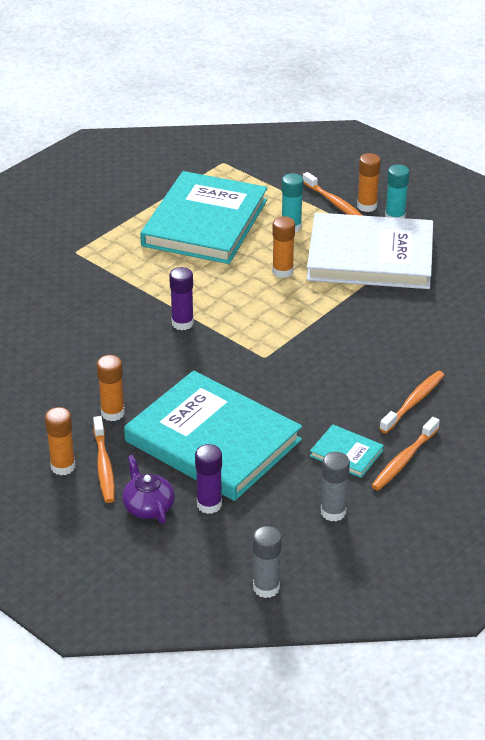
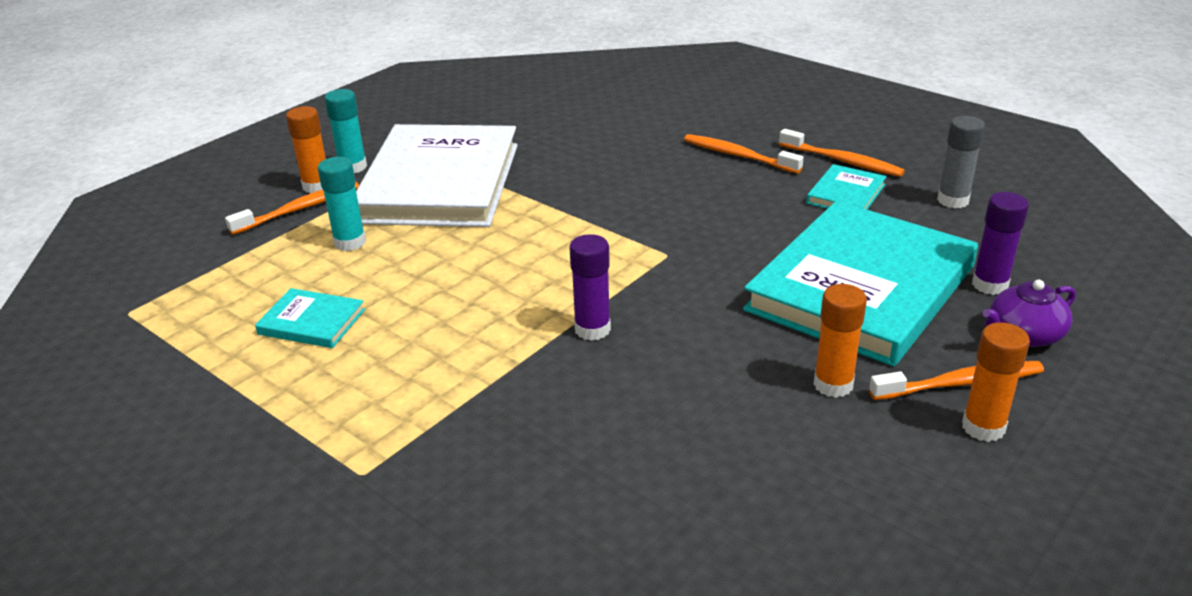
camera: 90 degrees left, 5 degrees down
(205, 223) = (311, 322): turquoise book -> turquoise book, size x0.42
(266, 587) = (1107, 239): grey glue stick -> none
(282, 271) = (463, 246): orange glue stick -> none

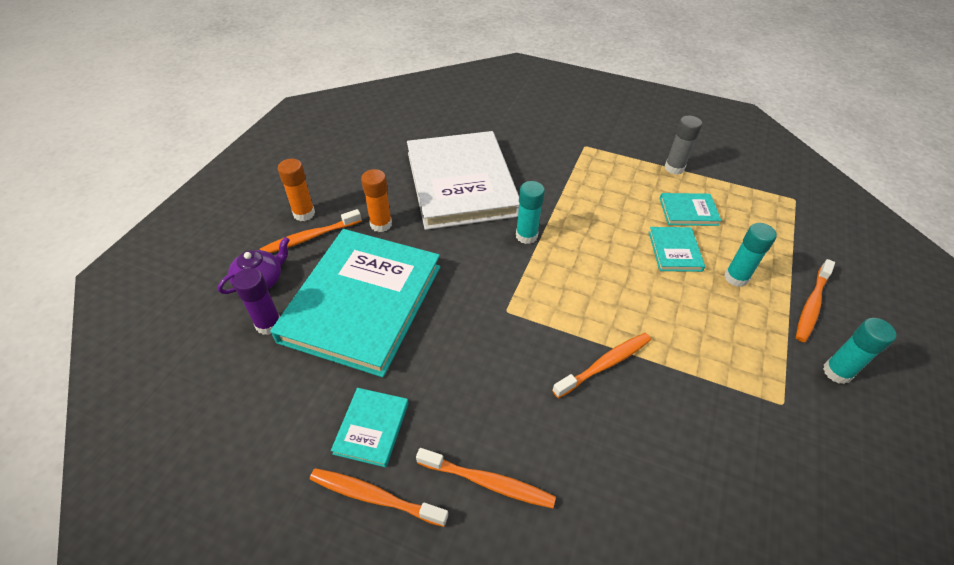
camera: 160 degrees right, 15 degrees up
(317, 186) = (833, 337): orange glue stick -> none
(393, 279) = (674, 251): none -> turquoise book
(439, 183) = (740, 364): white book -> white book (461, 183)
(581, 200) = (605, 364): none -> orange toothbrush
(592, 329) = (526, 236): purple glue stick -> turquoise glue stick
(953, 200) = (269, 439): grey glue stick -> grey glue stick (674, 168)

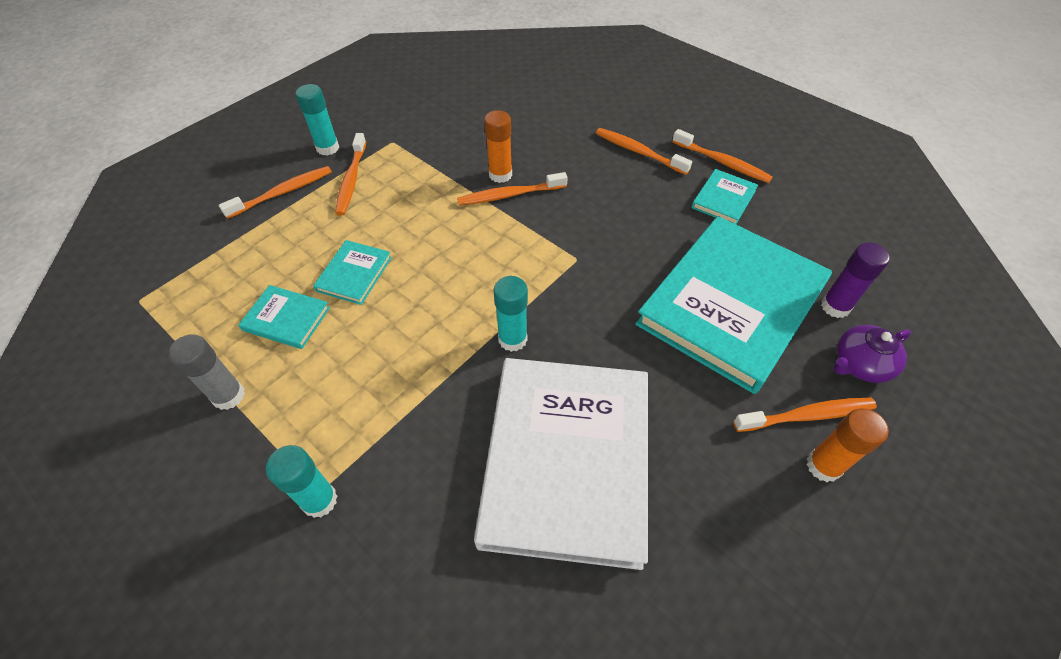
camera: 160 degrees left, 5 degrees up
(381, 224) = (704, 411): orange glue stick -> orange glue stick (500, 175)
(736, 278) = (321, 232): turquoise glue stick -> turquoise glue stick (319, 500)
(769, 337) = (351, 180): none -> orange toothbrush

